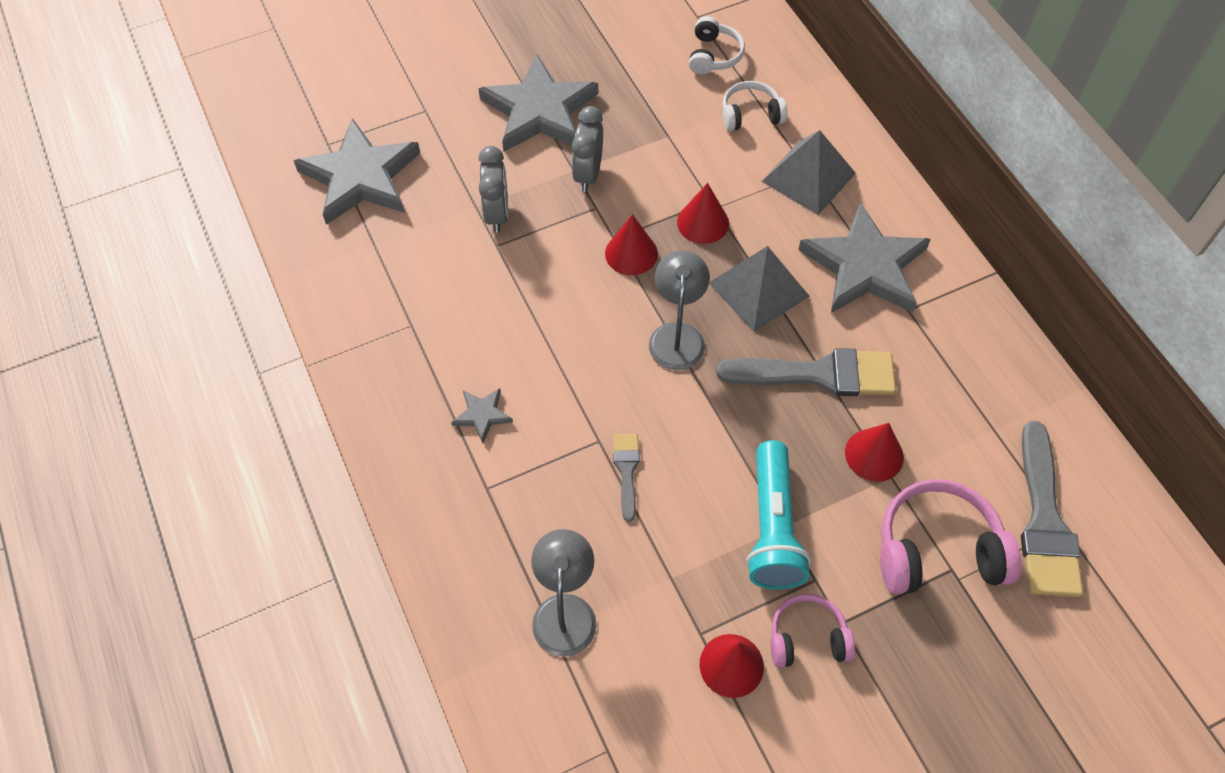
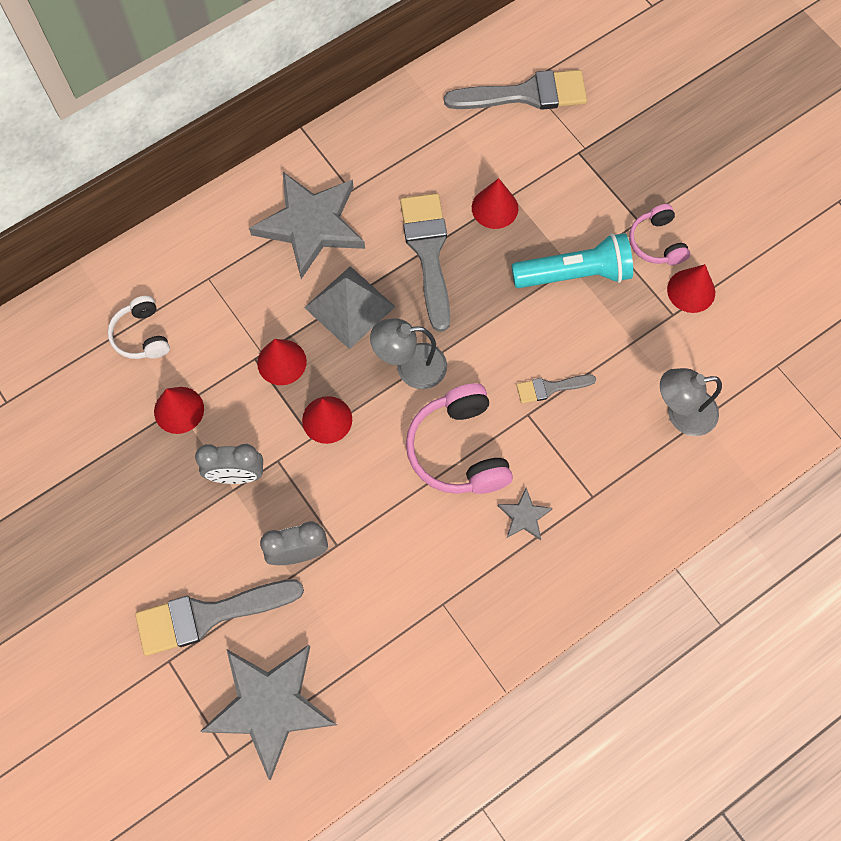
camera: 100 degrees left, 10 degrees up
(457, 141) = (209, 615): none -> grey brush
(539, 111) = (157, 539): grey star -> none
(665, 136) = (179, 410): none -> red cone
(714, 55) = (63, 379): white headphones -> none
(809, 177) = (215, 277): grey pyramid -> none
(937, 550) = (565, 162): pink headphones -> pink headphones (458, 449)

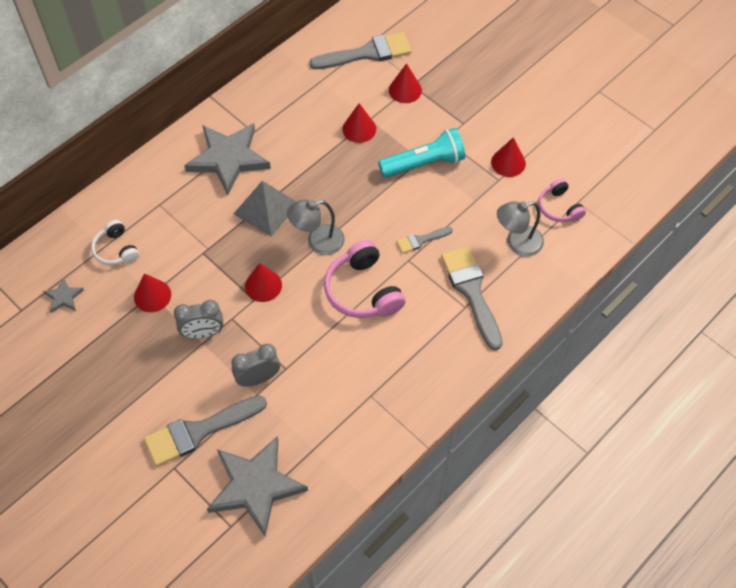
camera: 10 degrees left, 10 degrees down
(281, 362) = (223, 252): red cone -> red cone (405, 90)
(428, 252) = (317, 164): grey brush -> grey brush (471, 291)
(524, 516) = (418, 327): grey star -> grey star (64, 297)
(656, 242) = (478, 135): pink headphones -> pink headphones (559, 207)

